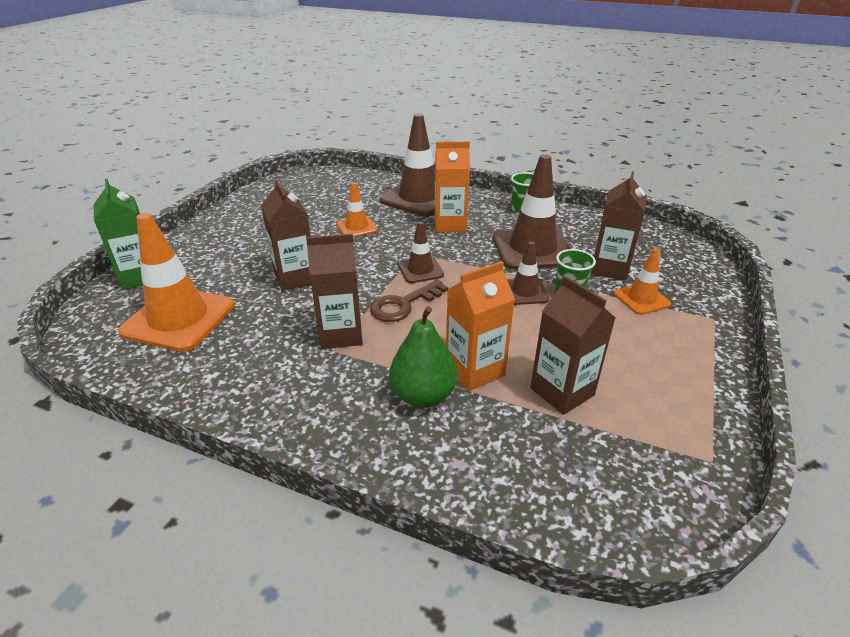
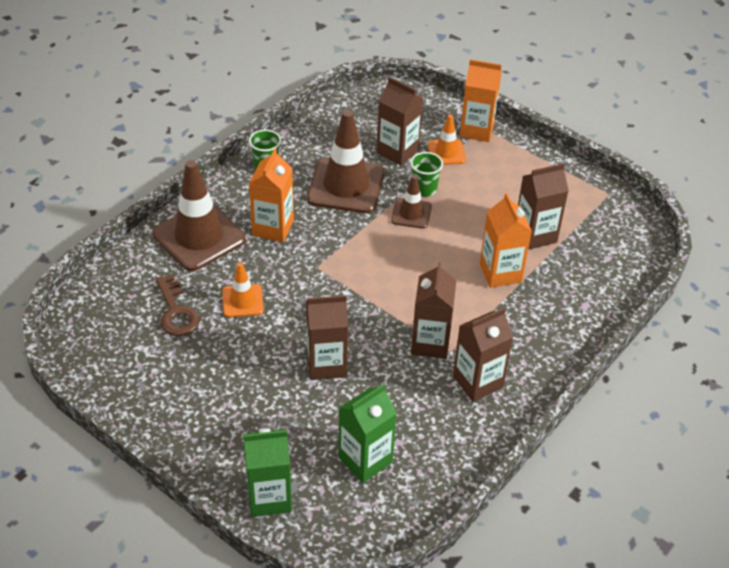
camera: 75 degrees left, 10 degrees up
(179, 319) = (365, 460): orange traffic cone -> green carton
(292, 378) = (477, 382): none -> brown carton
(404, 304) = (401, 294): brown key -> brown key (176, 311)
(420, 270) = (350, 270): brown traffic cone -> none
(423, 395) = (519, 308): green pear -> none
(704, 314) = (476, 130): none -> orange carton

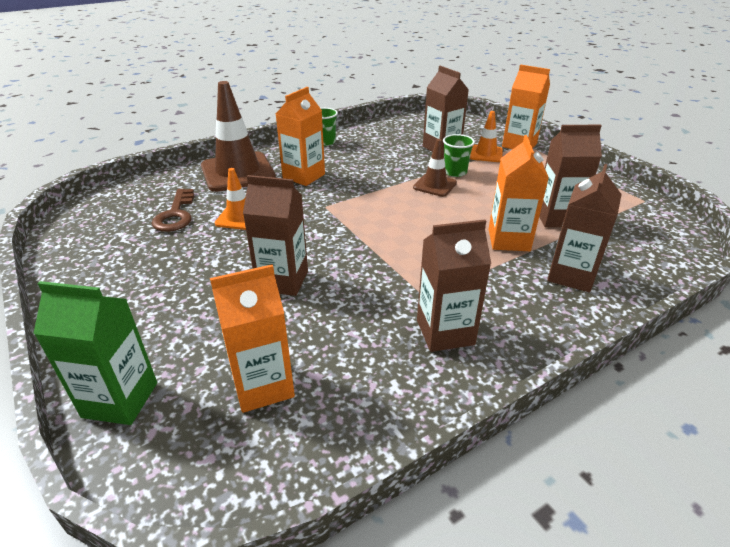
camera: 20 degrees right, 10 degrees down
(346, 186) = (384, 161): brown traffic cone -> none
(365, 460) = (263, 385): green carton -> orange carton
(430, 343) = (405, 284): brown carton -> brown carton (571, 275)

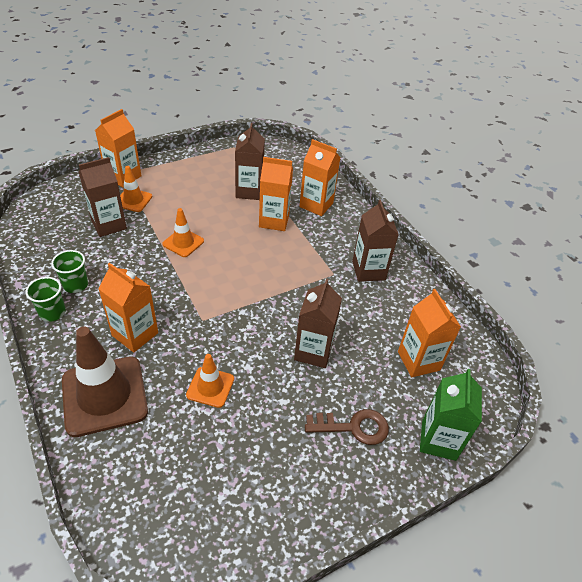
camera: 90 degrees left, 10 degrees up
(176, 214) = (192, 447): brown key -> brown key (353, 427)
(434, 185) = (183, 243): brown traffic cone -> orange traffic cone
(455, 172) = (162, 226): green cup -> green cup (75, 285)
(571, 275) = (316, 205): brown carton -> orange carton

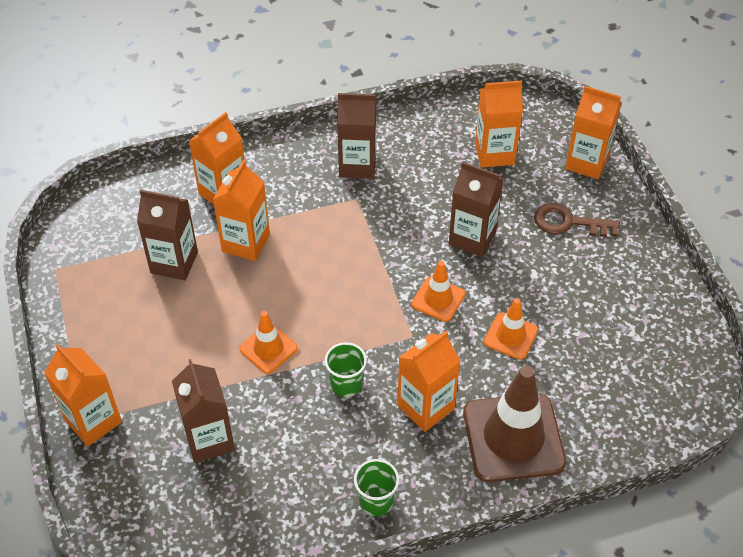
camera: 75 degrees left, 5 degrees up
(75, 285) = (328, 476): green cup -> green cup (346, 384)
(133, 200) = (158, 407): orange traffic cone -> orange traffic cone (438, 299)
(353, 427) = (569, 223): brown key -> brown key turned 90 degrees counterclockwise
(438, 440) = (586, 162): green carton -> orange carton

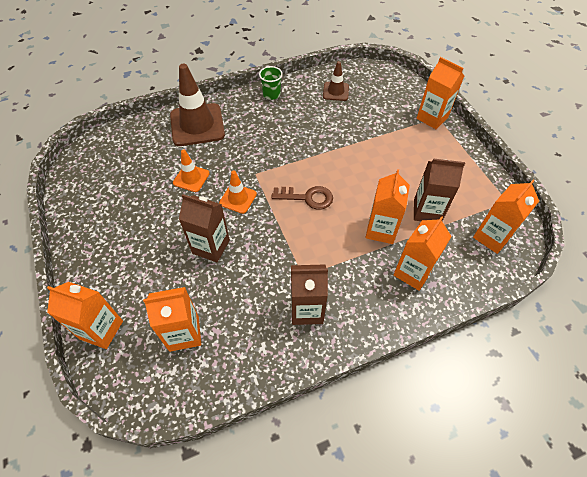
camera: 175 degrees right, 5 degrees up
(209, 439) = (365, 114): brown carton -> none
(250, 499) = (335, 91): none -> brown traffic cone
(268, 349) = (345, 160): orange traffic cone -> none
(346, 384) = (294, 144): green cup -> none
(425, 407) = (246, 136): orange carton -> orange carton (492, 237)
(569, 223) = (132, 266): brown key -> brown key (307, 198)

